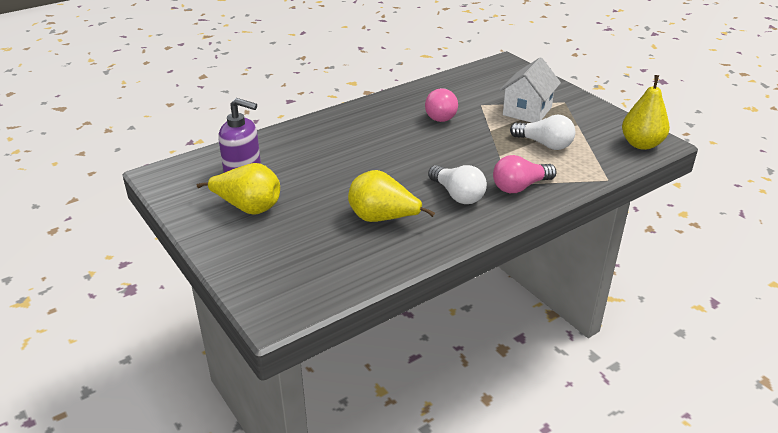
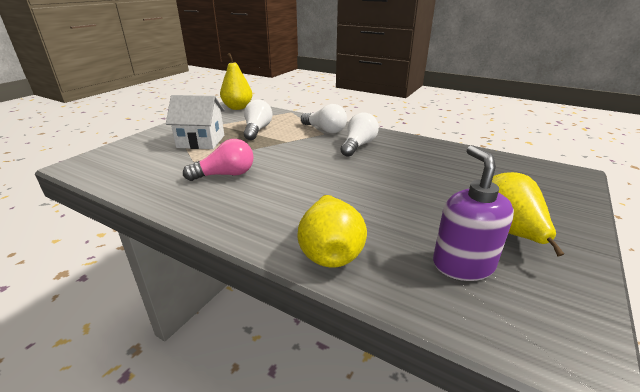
camera: 115 degrees left, 5 degrees down
(383, 219) = (422, 164): yellow pear -> yellow pear (330, 252)
(520, 187) = (325, 130): pink light bulb -> white light bulb

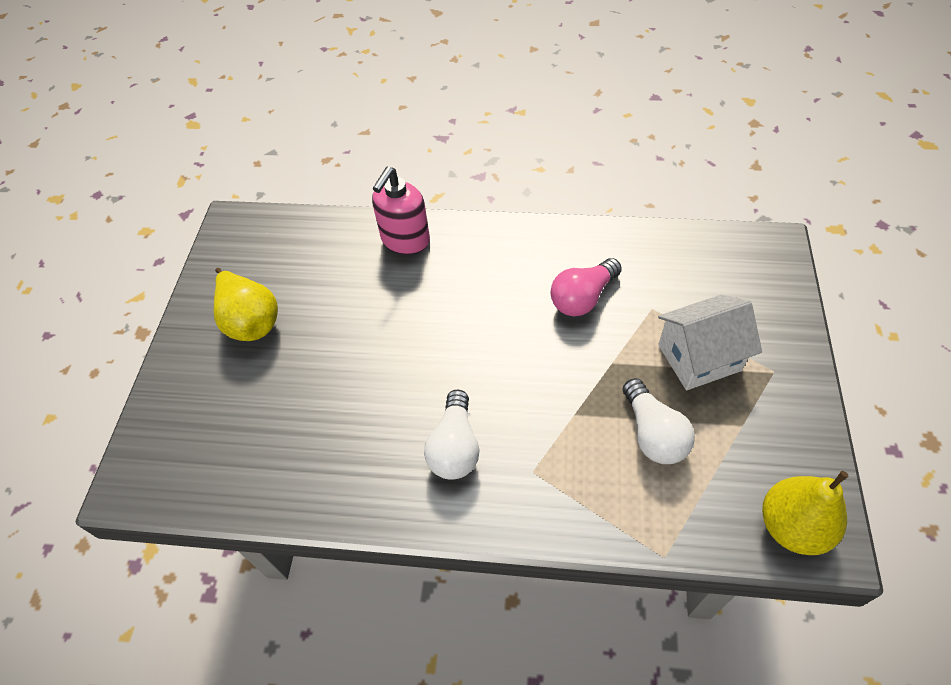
camera: 160 degrees right, 25 degrees up
(325, 130) = (538, 486): white light bulb -> none
(330, 252) = (405, 240): yellow pear -> pink soap dispenser
(462, 264) = (295, 267): purple soap dispenser -> none

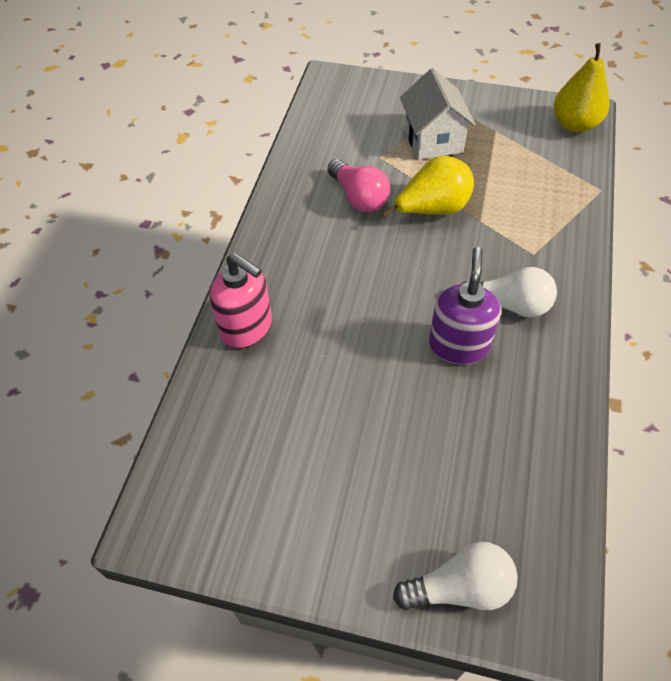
camera: 85 degrees left, 0 degrees up
(251, 321) = (331, 492): yellow pear -> yellow pear (432, 209)
(399, 402) = (458, 345): none -> purple soap dispenser
(653, 433) = (500, 177): white light bulb -> white light bulb (459, 587)

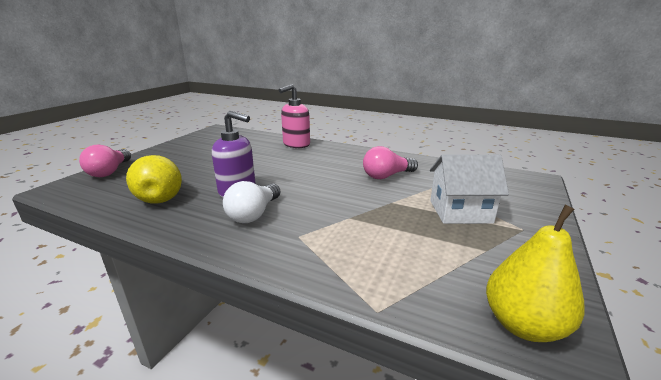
camera: 100 degrees right, 30 degrees down
(432, 209) = (368, 199): yellow pear -> yellow pear (161, 197)
(459, 587) = (110, 171): white light bulb -> pink light bulb

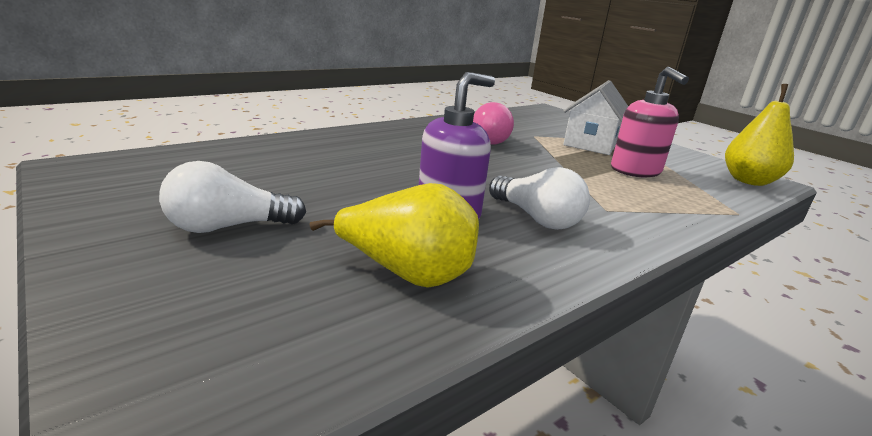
camera: 65 degrees left, 0 degrees up
(110, 171) = (145, 327): pink light bulb -> none
(184, 160) = (228, 227): none -> white light bulb
(296, 144) = (311, 142): pink soap dispenser -> pink soap dispenser (635, 171)

